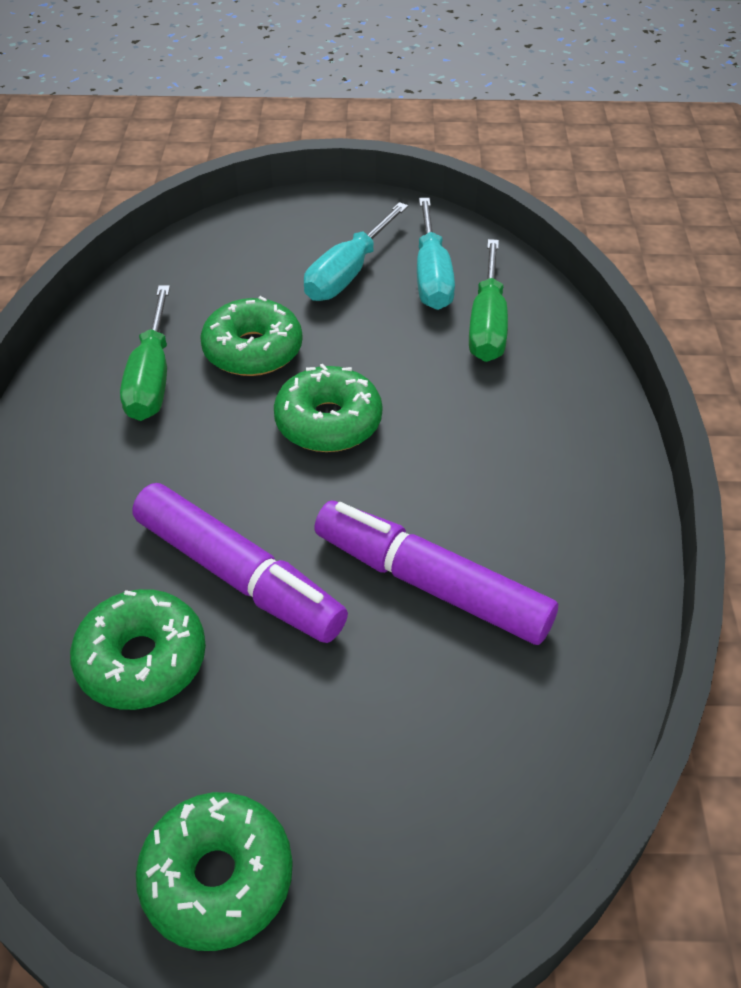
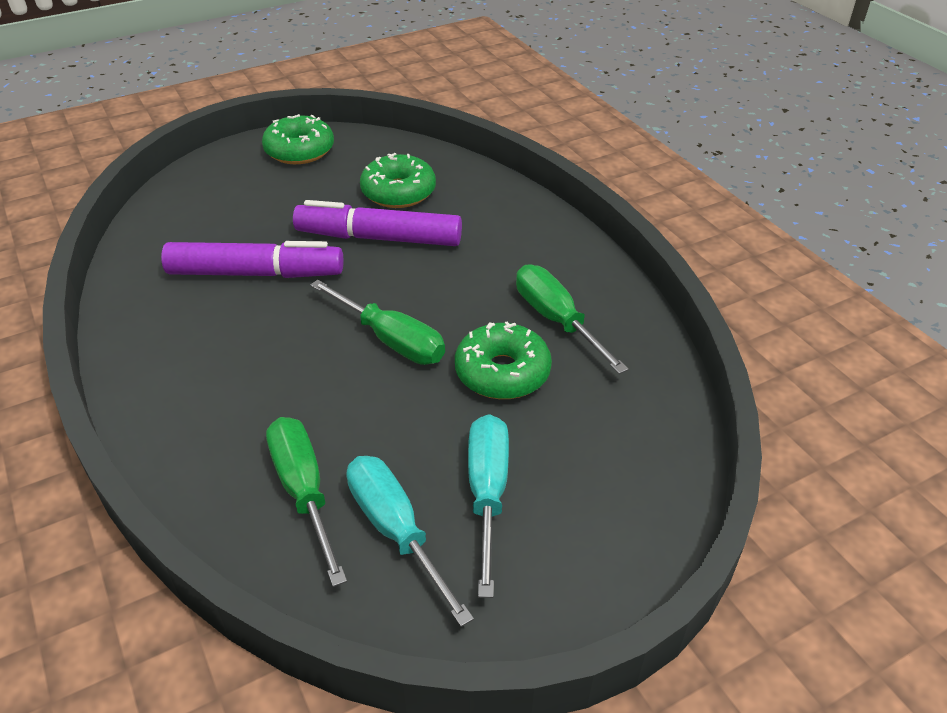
camera: 150 degrees right, 5 degrees down
(328, 422) = (392, 340): green donut -> green screwdriver

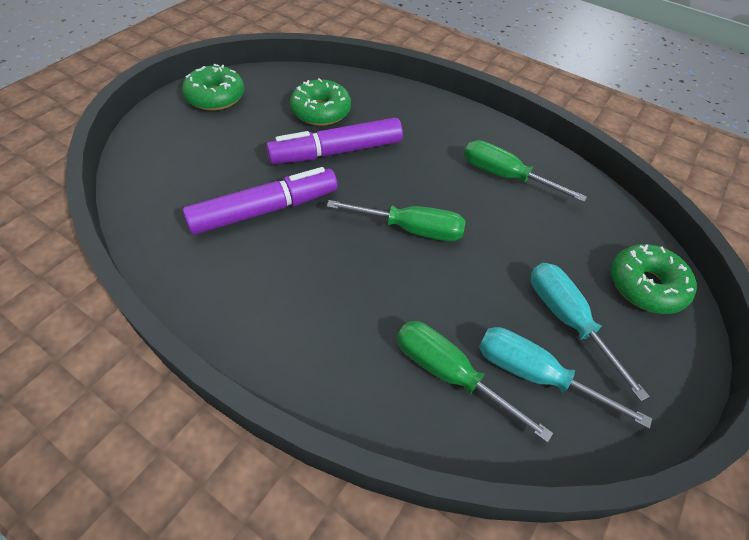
camera: 30 degrees left, 10 degrees up
(502, 372) = (503, 227): green donut -> green donut (646, 286)

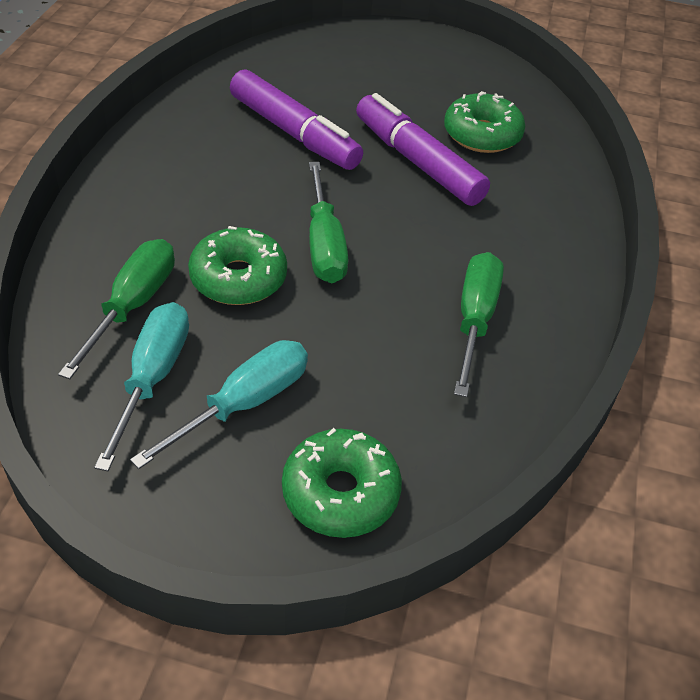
camera: 70 degrees right, 5 degrees down
(215, 97) = (446, 57): green donut -> green donut (238, 278)

